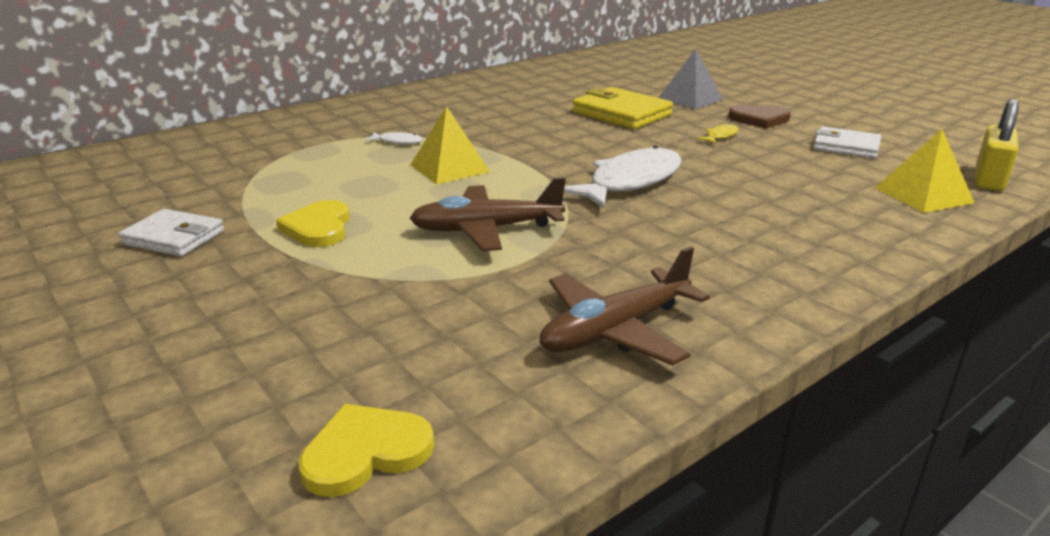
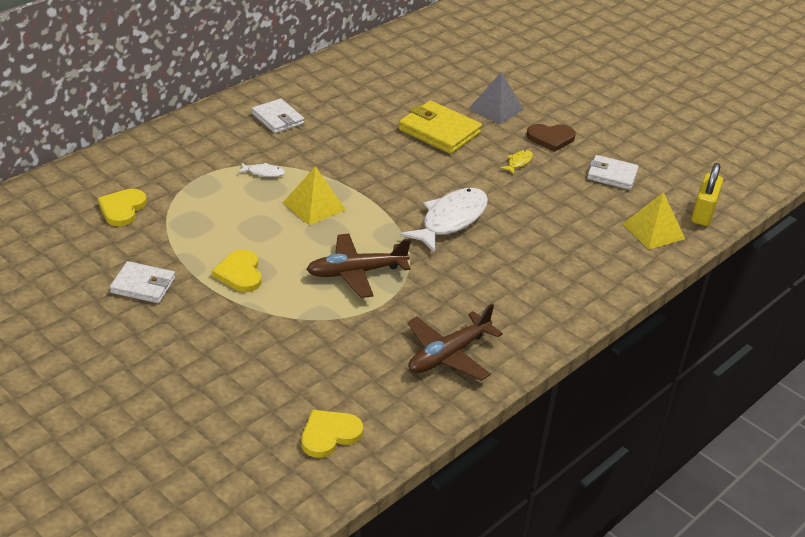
camera: 10 degrees left, 10 degrees up
(203, 168) = (122, 209): none -> yellow heart
(433, 105) = (277, 119): none -> white wallet

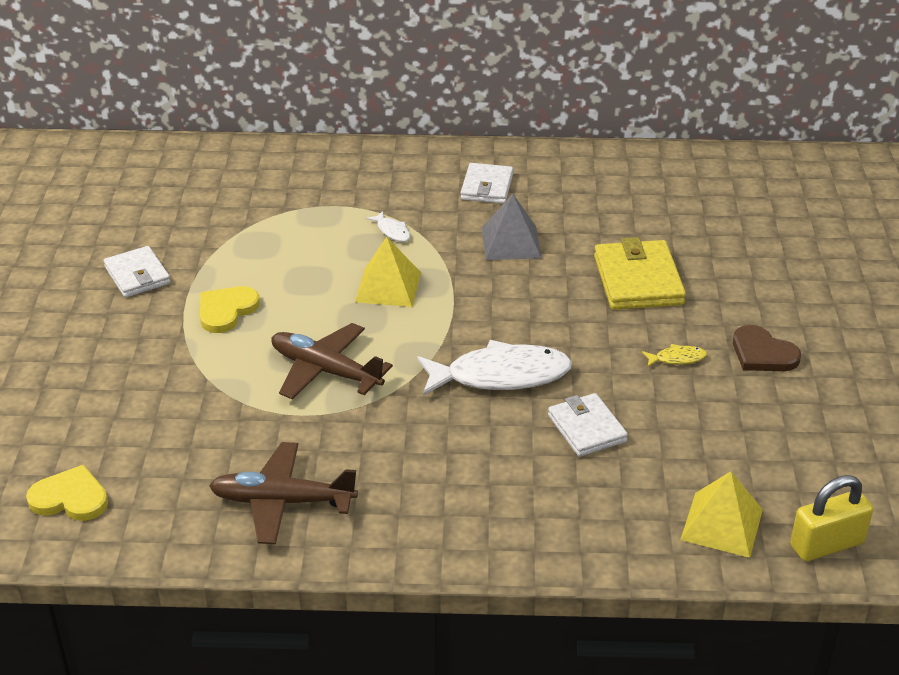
camera: 50 degrees right, 0 degrees up
(122, 209) = (223, 201): yellow heart -> none
(496, 109) = (746, 289): grey pyramid -> grey pyramid (511, 242)
(612, 175) = (774, 434): white wallet -> white wallet (587, 428)

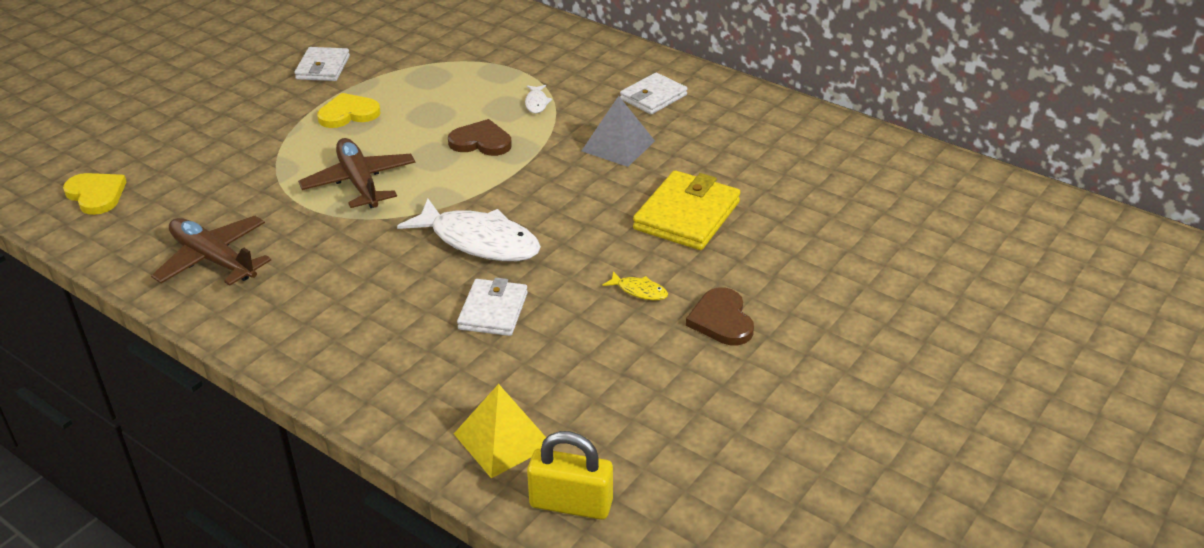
camera: 35 degrees right, 0 degrees up
(388, 287) = (481, 142): yellow pyramid -> brown heart

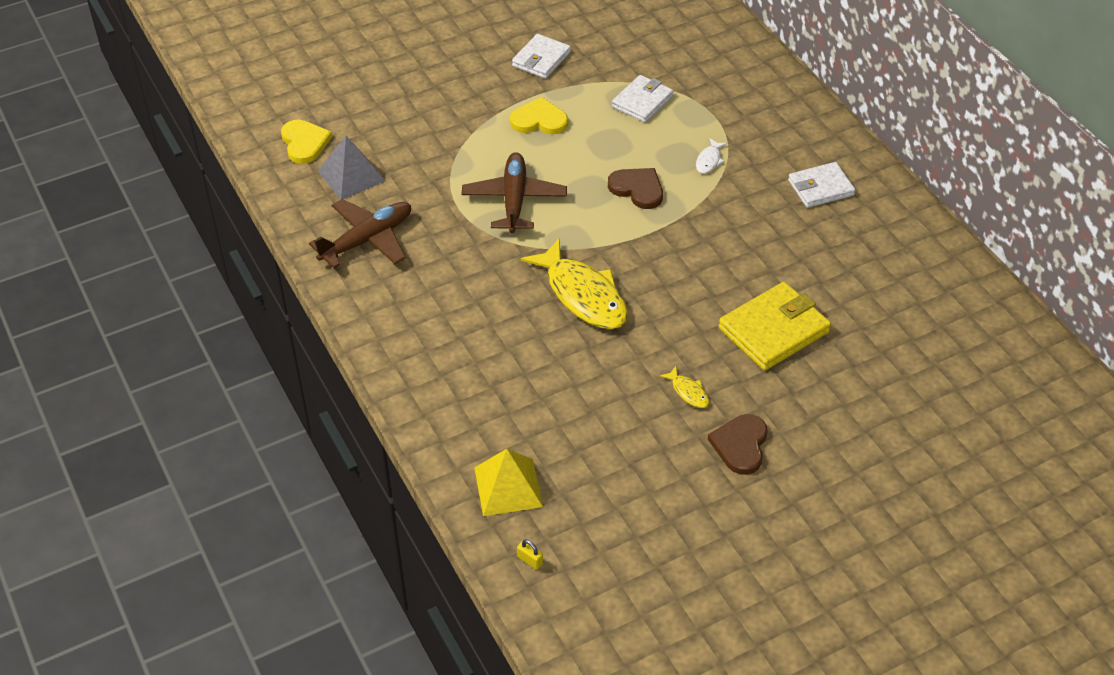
camera: 25 degrees right, 10 degrees up
(213, 259) = (367, 240): brown plane -> brown plane turned 75 degrees clockwise
(479, 241) = (583, 295): white fish -> yellow fish
(493, 311) = (559, 368): white wallet -> white wallet (642, 101)
(571, 504) = (530, 560): yellow padlock -> yellow padlock, size x0.41
(618, 146) = (756, 233): grey pyramid -> grey pyramid (351, 175)

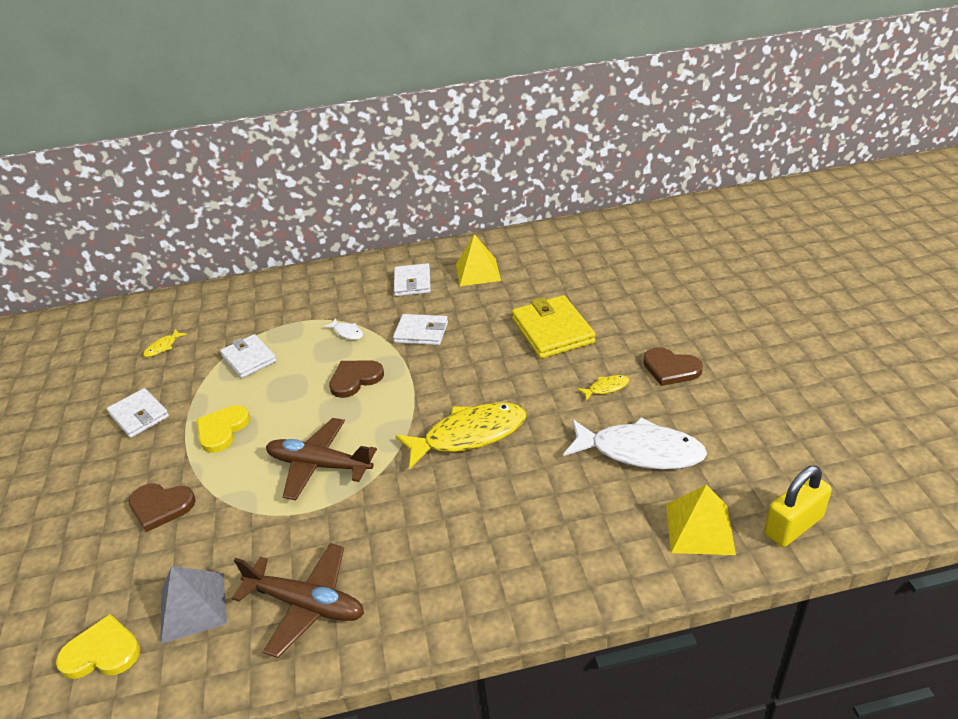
camera: 70 degrees left, 10 degrees down
(367, 240) = (307, 604): brown plane -> brown plane turned 135 degrees clockwise
(441, 117) = (161, 506): none -> brown heart
(530, 560) = (793, 526): yellow padlock -> yellow padlock, size x2.45
(598, 431) = (640, 451): none -> white fish
(639, 34) = (163, 347): none -> yellow fish
(730, 219) = (421, 332): none -> white wallet
(866, 240) = (478, 272): none -> yellow pyramid

